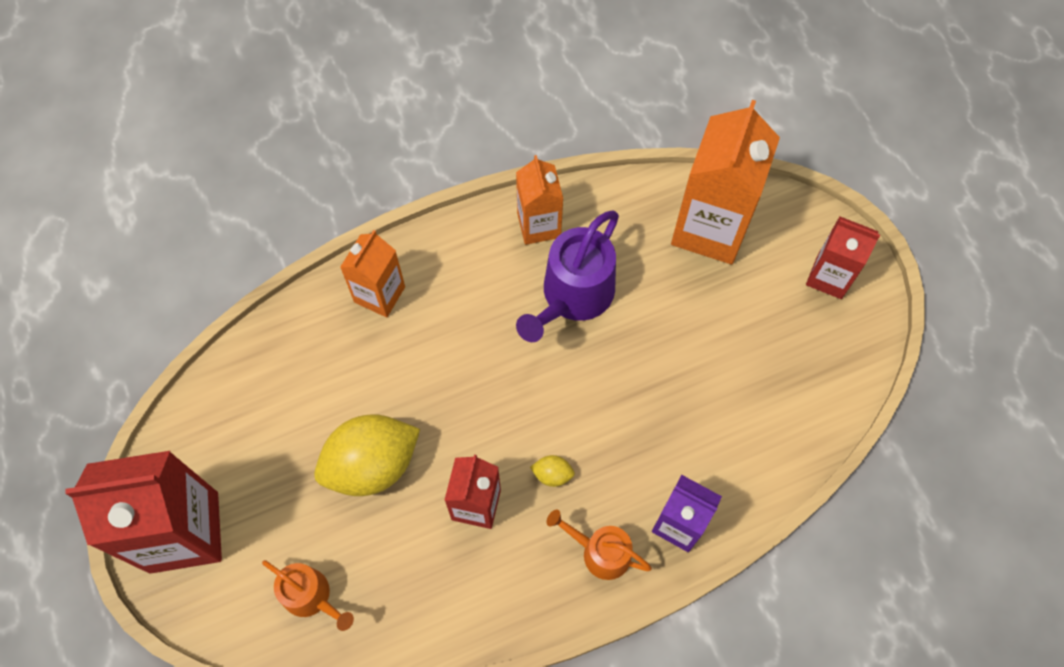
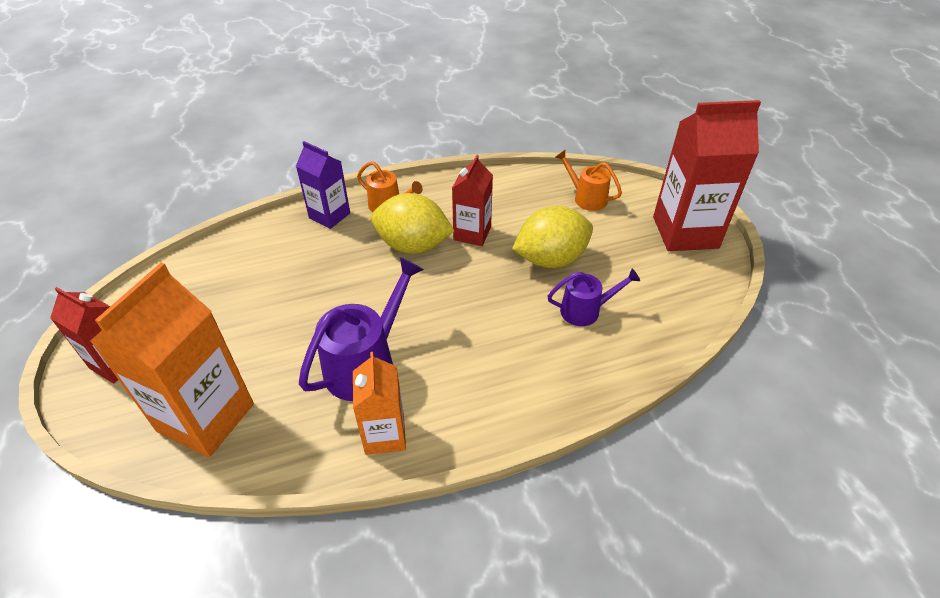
camera: 175 degrees left, 20 degrees down
(337, 385) = (585, 310): none -> purple watering can
(379, 294) = (553, 379): orange carton -> none
(552, 474) = (413, 245): yellow lemon -> yellow lemon, size x2.48

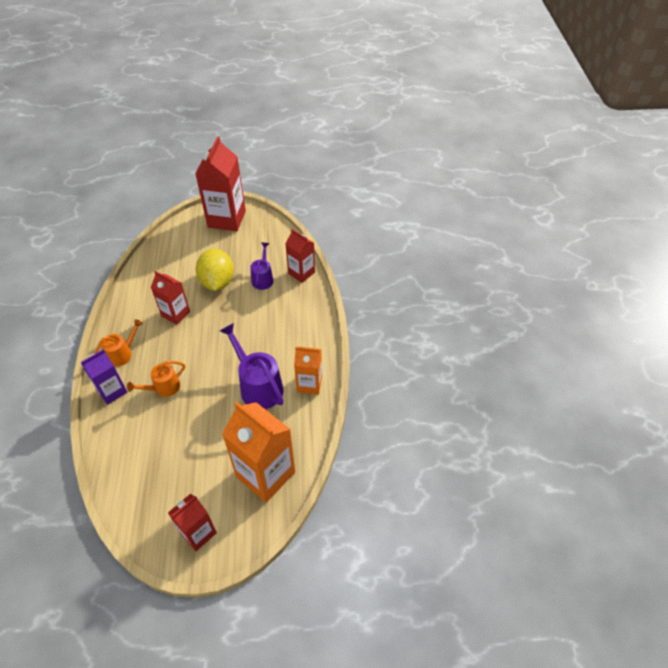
camera: 75 degrees left, 5 degrees up
(413, 245) = (170, 347): yellow lemon -> none
(586, 198) = (174, 250): orange watering can -> orange watering can (164, 388)
(626, 360) = (301, 273): none -> red carton

